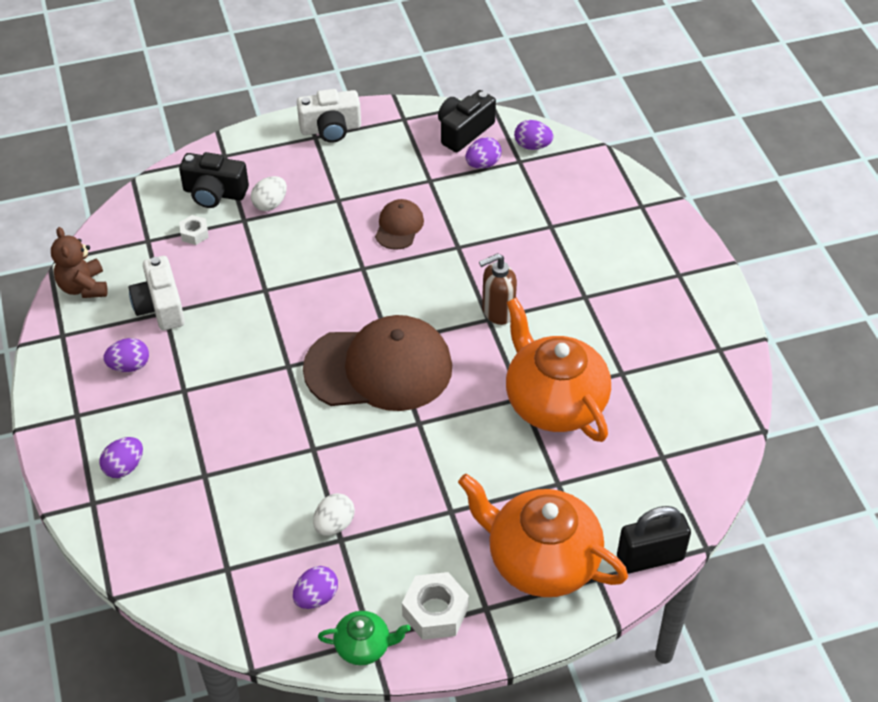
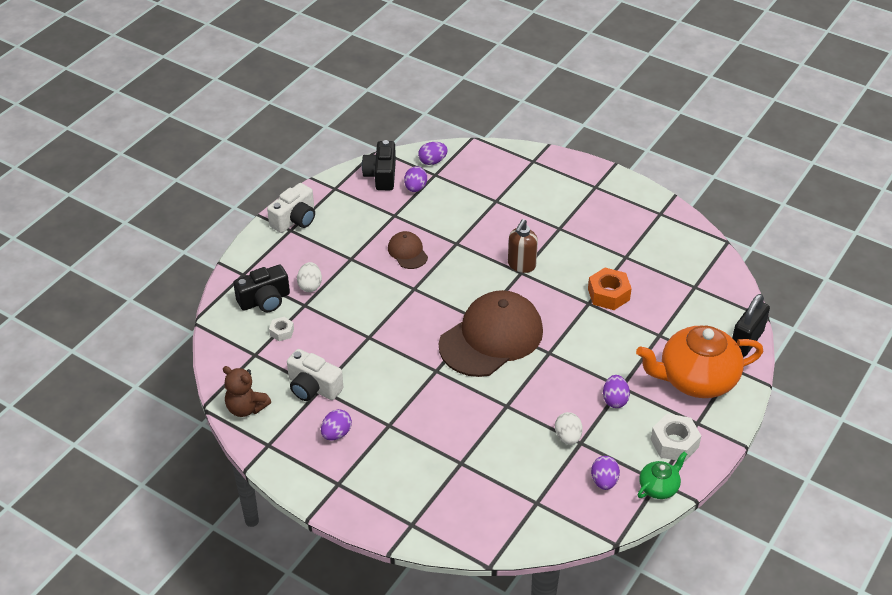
camera: 40 degrees left, 5 degrees down
(124, 467) = (406, 491): purple egg -> purple egg (615, 400)
(554, 402) = (608, 294): orange teapot -> orange nut

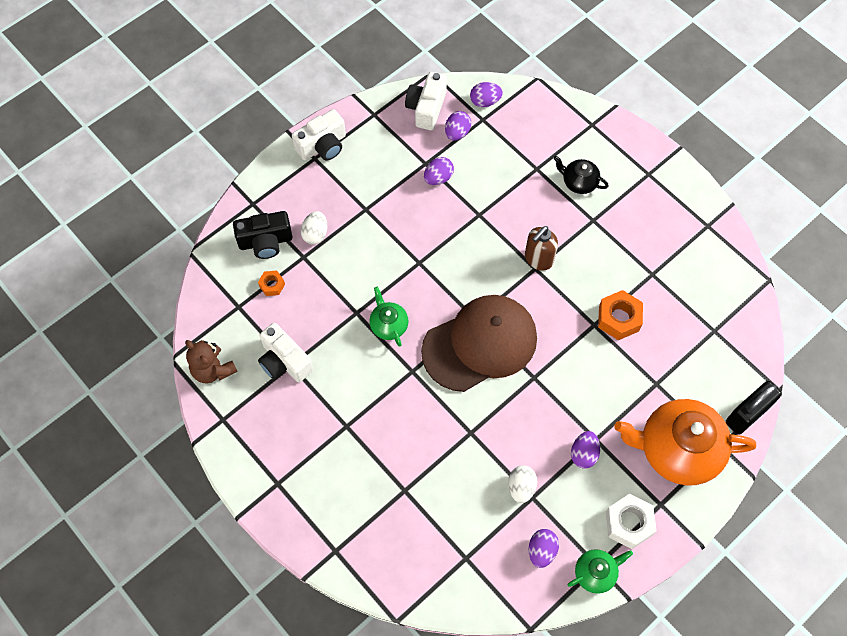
camera: 15 degrees right, 20 degrees up
(282, 332) = (272, 285): white nut -> orange nut
(336, 433) = (292, 423): purple egg -> purple egg (438, 178)
(381, 175) = (426, 108): black camera -> white camera
(402, 340) = (388, 325): none -> green teapot
(407, 252) = (425, 214): brown cap -> none
(537, 203) = (579, 182): none -> black teapot

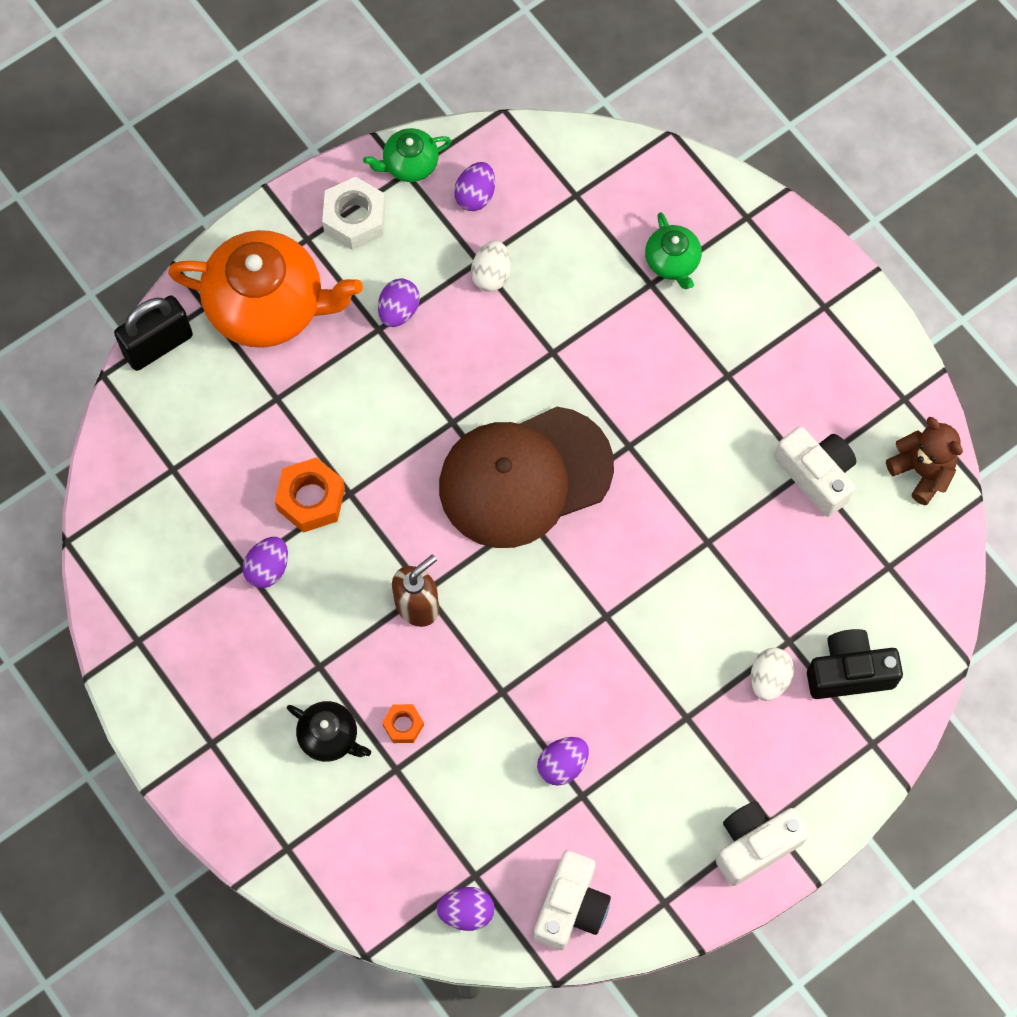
camera: 175 degrees left, 5 degrees up
(272, 285) = (837, 597): orange nut -> orange nut (403, 725)
(388, 325) = (659, 518): green teapot -> green teapot (672, 262)
(457, 133) = (522, 851): purple egg -> purple egg (268, 568)

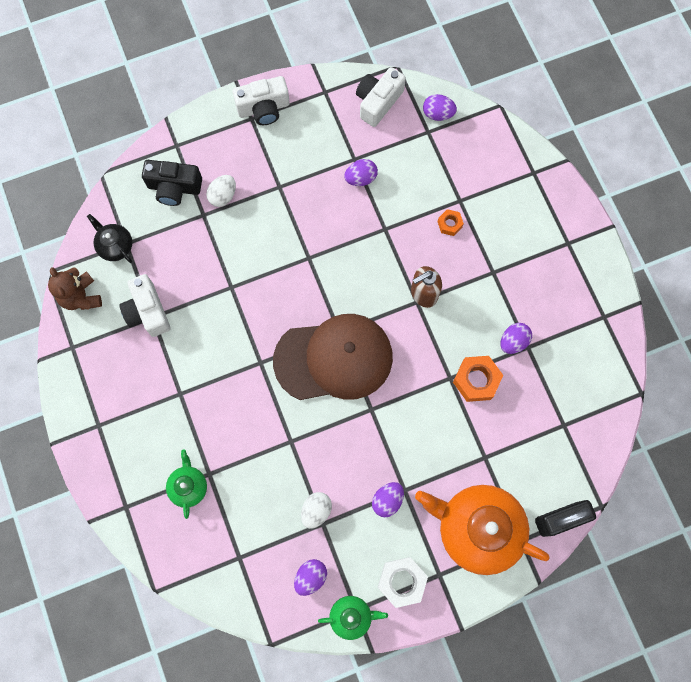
camera: 165 degrees left, 5 degrees up
(329, 736) = (495, 229): black teapot -> black teapot (115, 246)

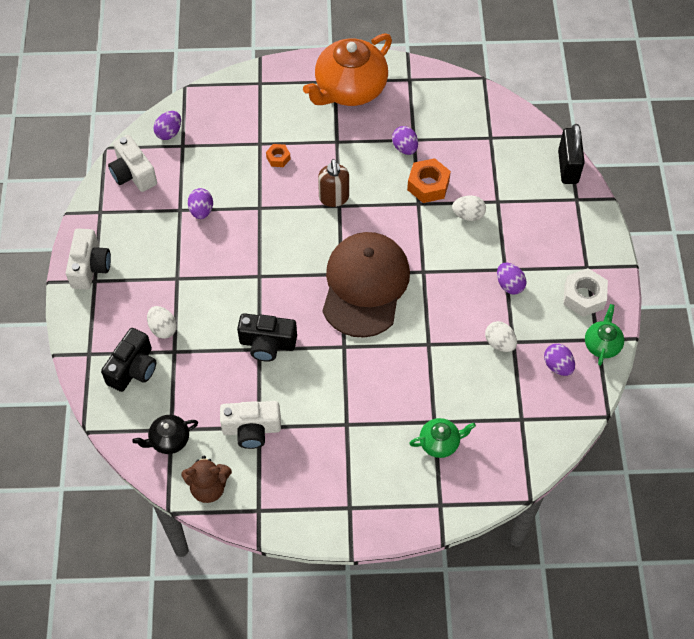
camera: 70 degrees left, 15 degrees down
(188, 486) = (440, 443): green teapot -> green teapot turned 150 degrees clockwise
(239, 292) = (267, 344): none -> black camera
(456, 432) = (468, 215): none -> white egg
(477, 529) = (556, 227): orange teapot -> orange teapot (349, 89)

